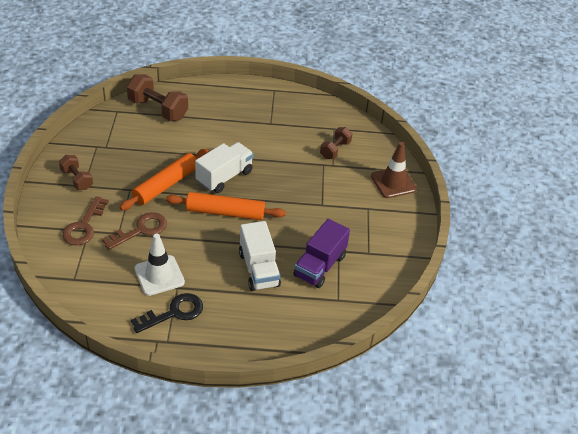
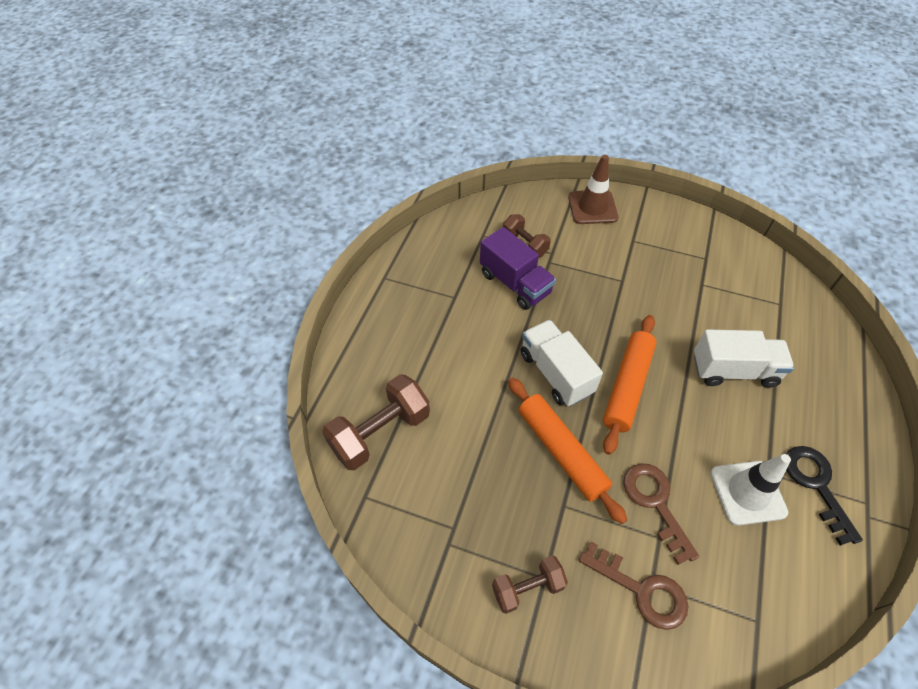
camera: 70 degrees left, 10 degrees up
(320, 266) = (728, 307): purple truck -> purple truck (515, 283)

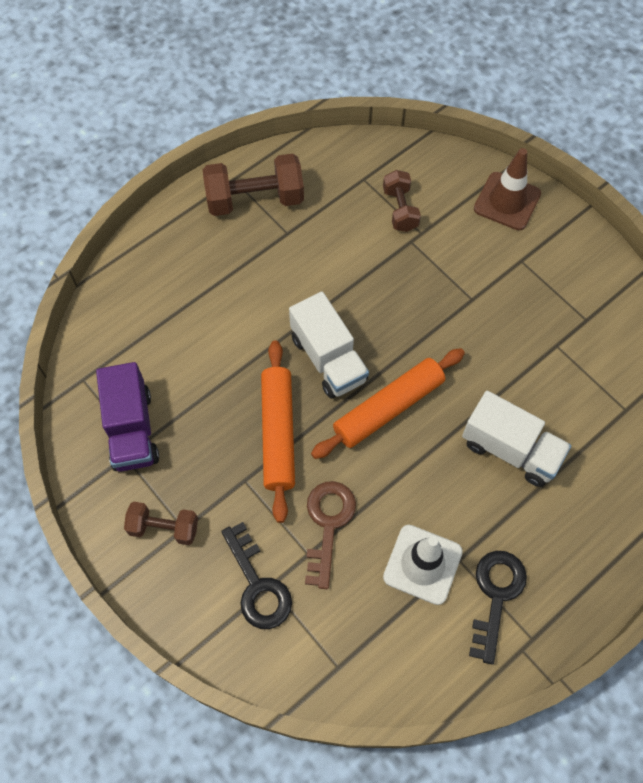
camera: 30 degrees right, 10 degrees up
(380, 432) = (131, 330): brown dumbbell -> brown dumbbell (255, 199)
(515, 283) = (358, 248): purple truck -> purple truck (132, 429)
(555, 373) = (328, 359): white truck -> white truck turned 150 degrees clockwise
(641, 589) = (257, 584): brown key -> black key

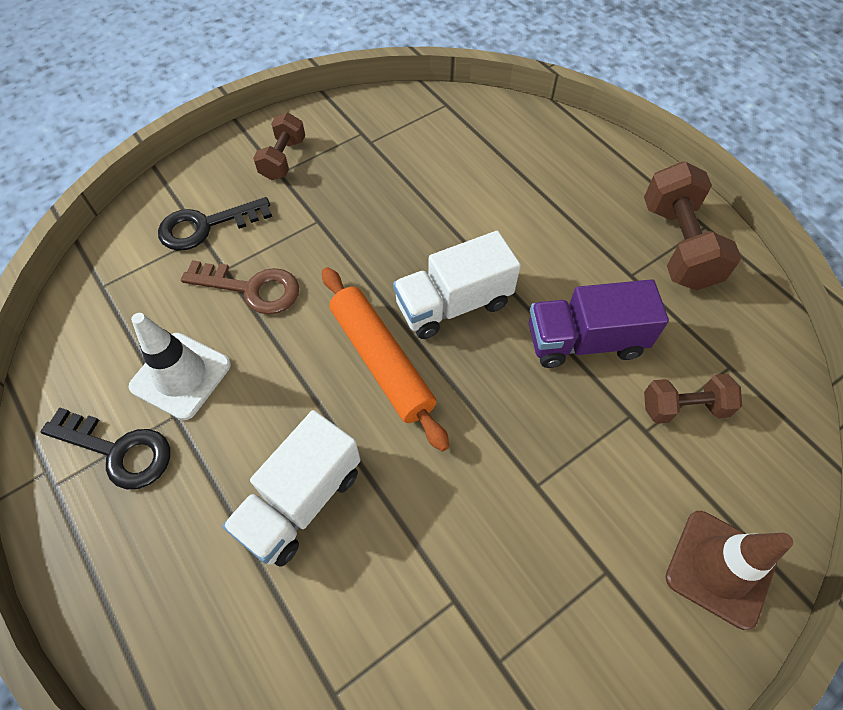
camera: 95 degrees right, 5 degrees down
(132, 429) = (388, 138): purple truck -> purple truck (585, 341)
(278, 433) = (366, 251): orange rolling pin -> none

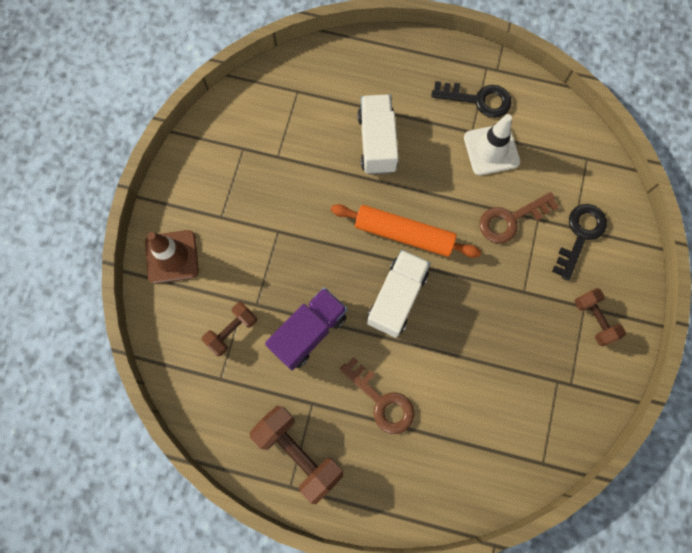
camera: 140 degrees right, 15 degrees up
(118, 450) = (478, 99): black key -> black key turned 150 degrees counterclockwise
(553, 231) = (382, 401): none -> brown key

